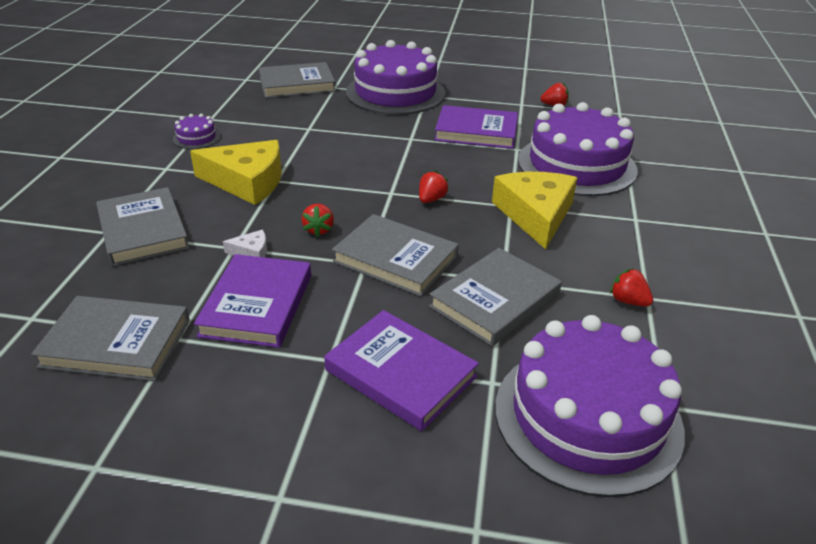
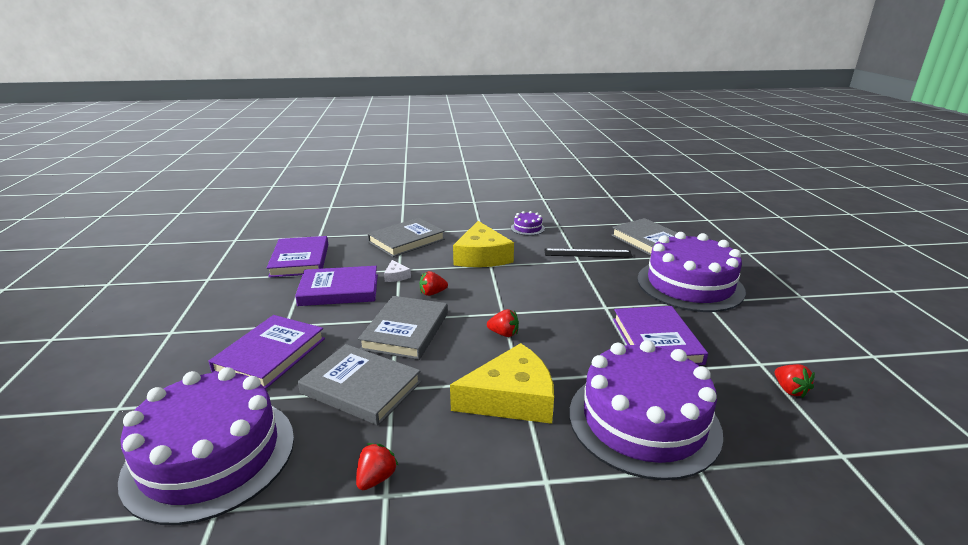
camera: 75 degrees right, 10 degrees down
(116, 343) = (300, 260): grey book -> purple book
(295, 120) = (587, 253): none -> black ruler

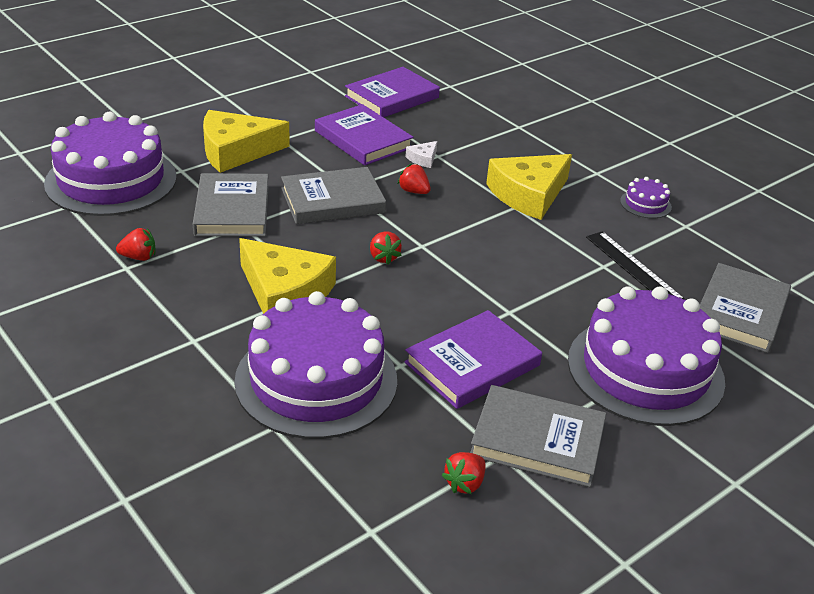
camera: 55 degrees right, 10 degrees up
(270, 355) = (236, 151): purple book -> yellow cheese
(406, 240) = (504, 136): grey book -> grey book (537, 440)

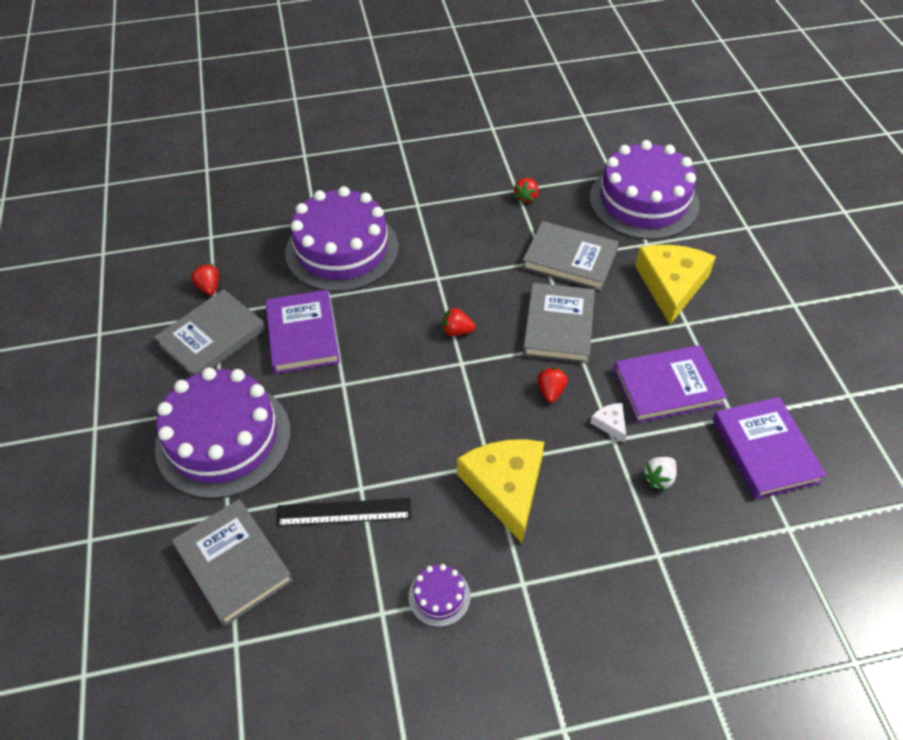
camera: 120 degrees right, 15 degrees up
(284, 292) = (443, 260): yellow cheese -> none
(414, 191) = (551, 391): red strawberry -> red strawberry turned 60 degrees counterclockwise
(455, 133) = (659, 478): none -> white strawberry

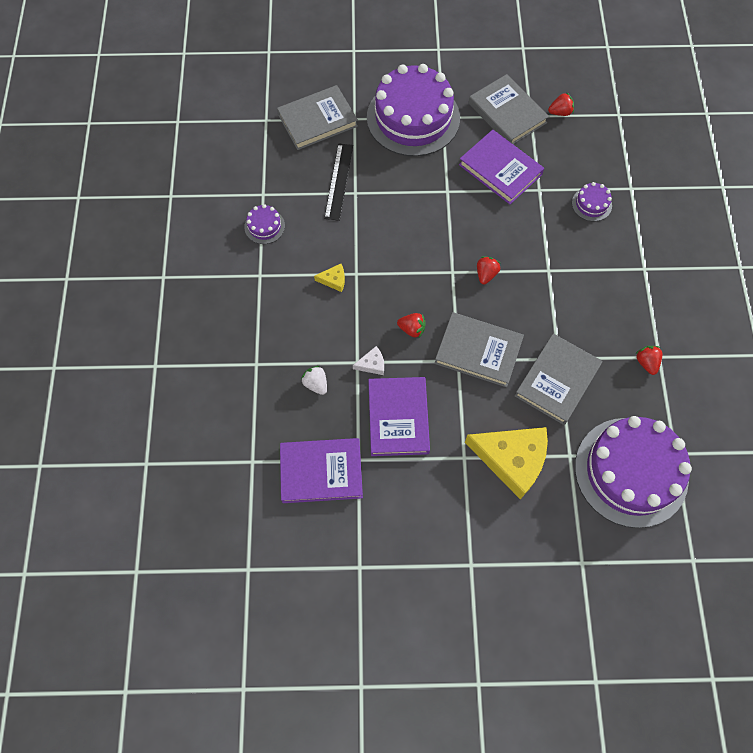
camera: 100 degrees right, 15 degrees up
(303, 335) = (500, 169): purple book -> purple book turned 45 degrees clockwise
(342, 250) = (591, 204): purple cake -> purple cake, size x0.41
(505, 487) = (334, 280): yellow cheese -> yellow cheese, size x0.42
(526, 197) = (646, 363): red strawberry -> red strawberry turned 45 degrees clockwise

